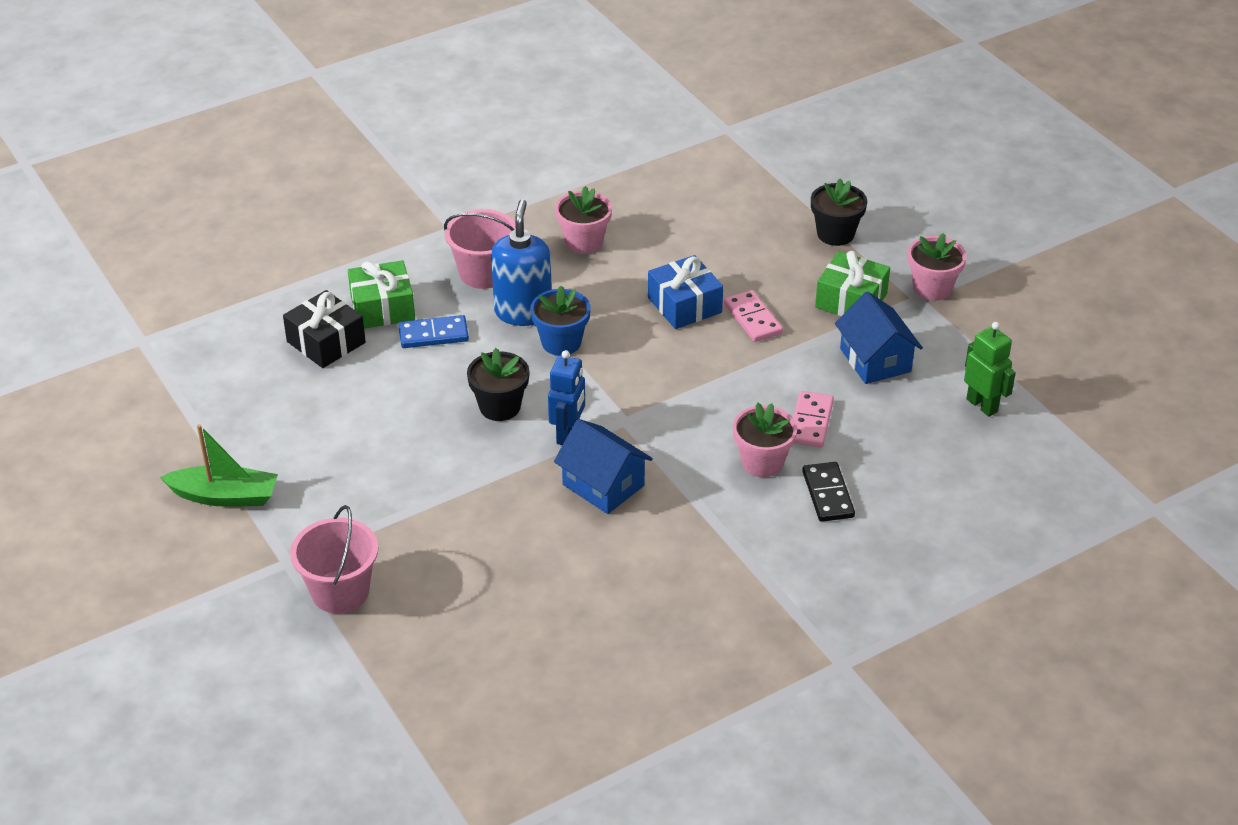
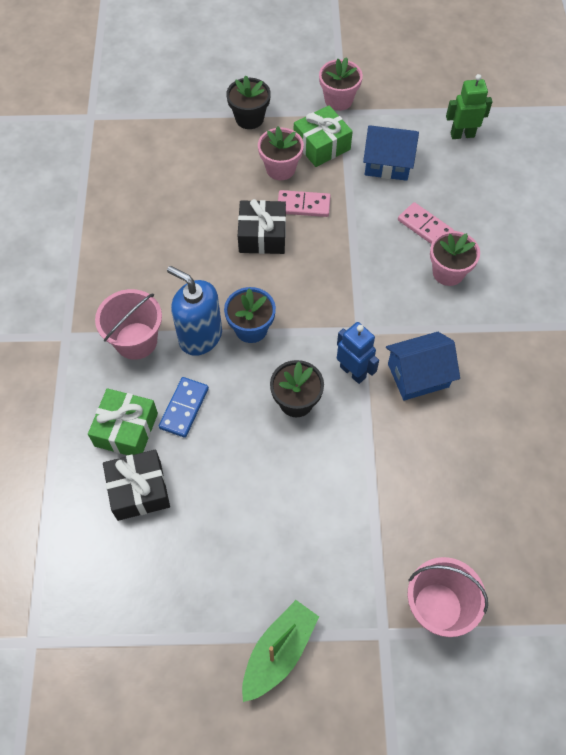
camera: 60 degrees left, 20 degrees up
(584, 242) = (148, 260): pink flower pot -> pink flower pot (280, 168)
(684, 305) = (262, 235): blue gift -> black gift
(828, 494) = (498, 253): black domino -> none

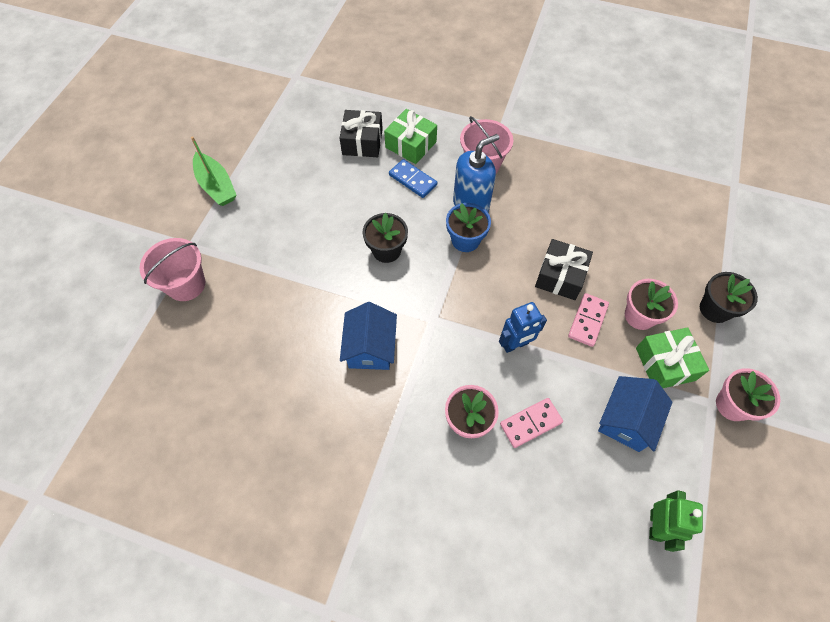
camera: 110 degrees right, 0 degrees up
(353, 372) = (395, 299): blue robot -> blue robot (515, 345)

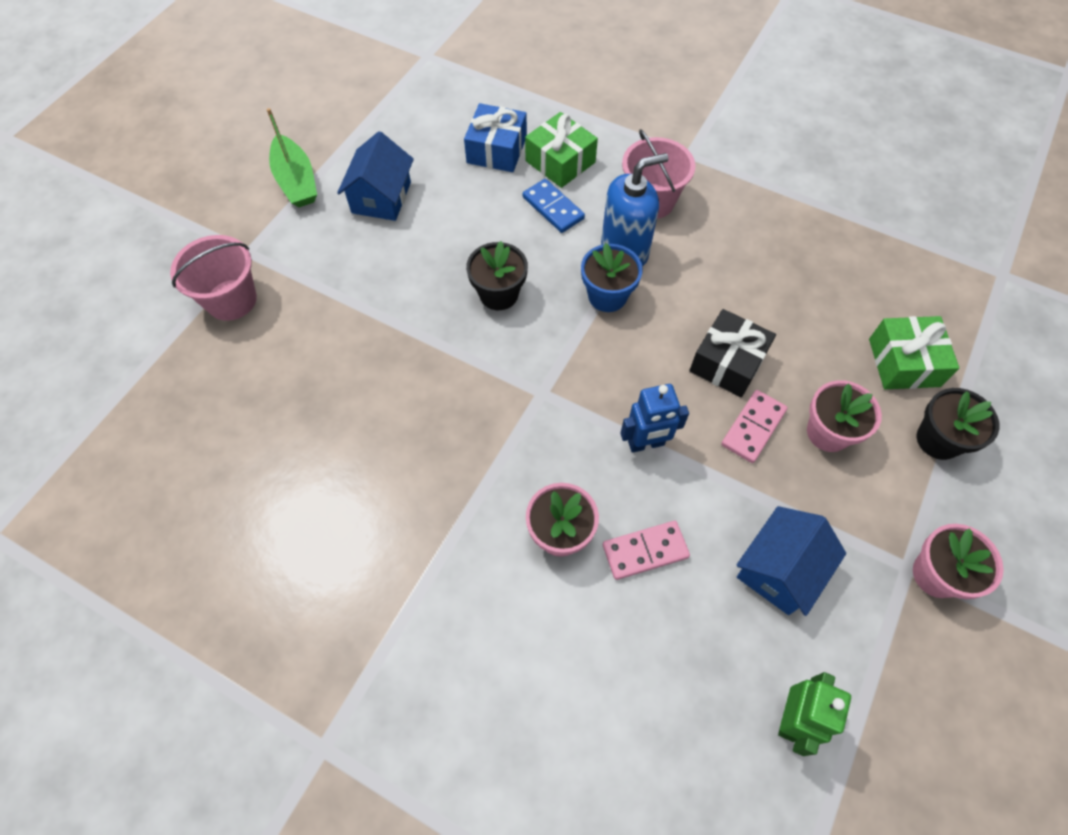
camera: 10 degrees right, 0 degrees up
(362, 142) = (496, 150): black gift -> blue gift
(370, 347) = (451, 417): blue house -> blue house (381, 197)
(665, 364) = (850, 503): green gift -> green gift (903, 362)

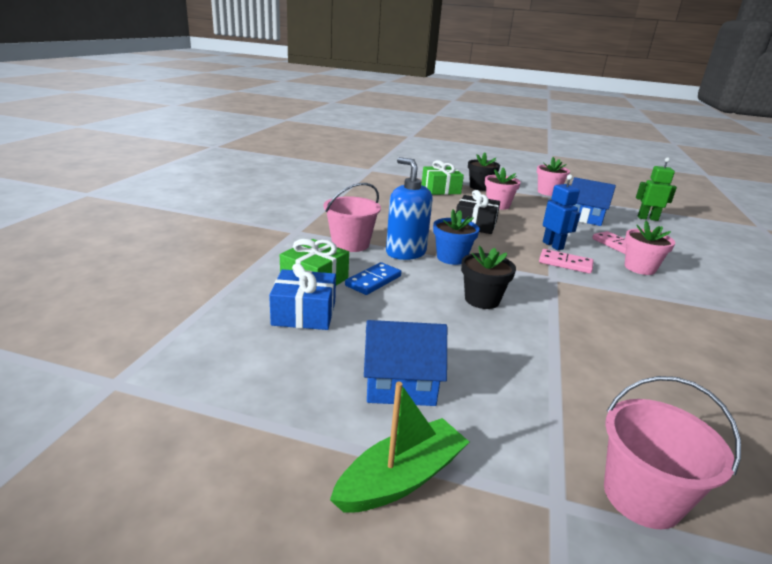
camera: 105 degrees left, 35 degrees down
(753, 427) = (512, 220): pink domino -> pink domino (565, 263)

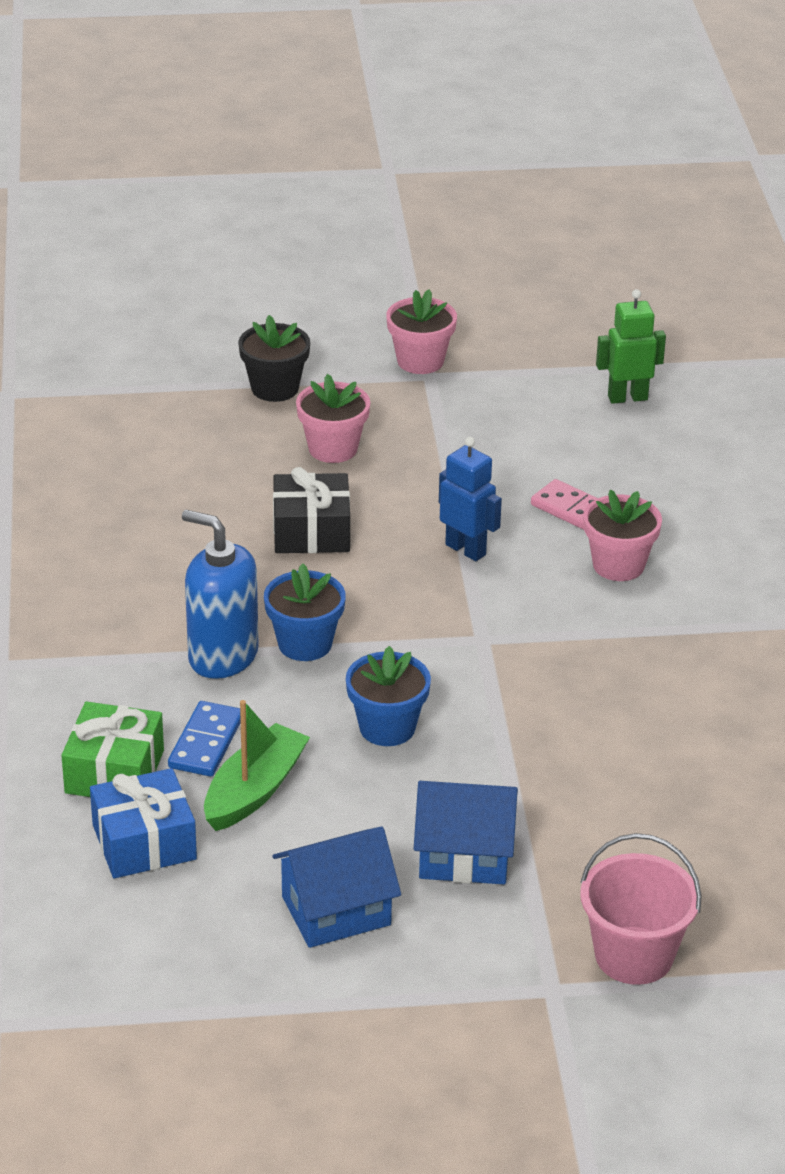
camera: 20 degrees left, 10 degrees up
(350, 244) = (118, 665): pink bucket -> none
(401, 478) = (389, 1018): green boat -> green boat (254, 790)
(440, 189) = (197, 426): green gift -> none
(482, 300) = (387, 727): black flower pot -> blue flower pot
(565, 263) = (495, 595): pink domino -> none
(584, 218) = (508, 437): blue house -> blue house (464, 855)

